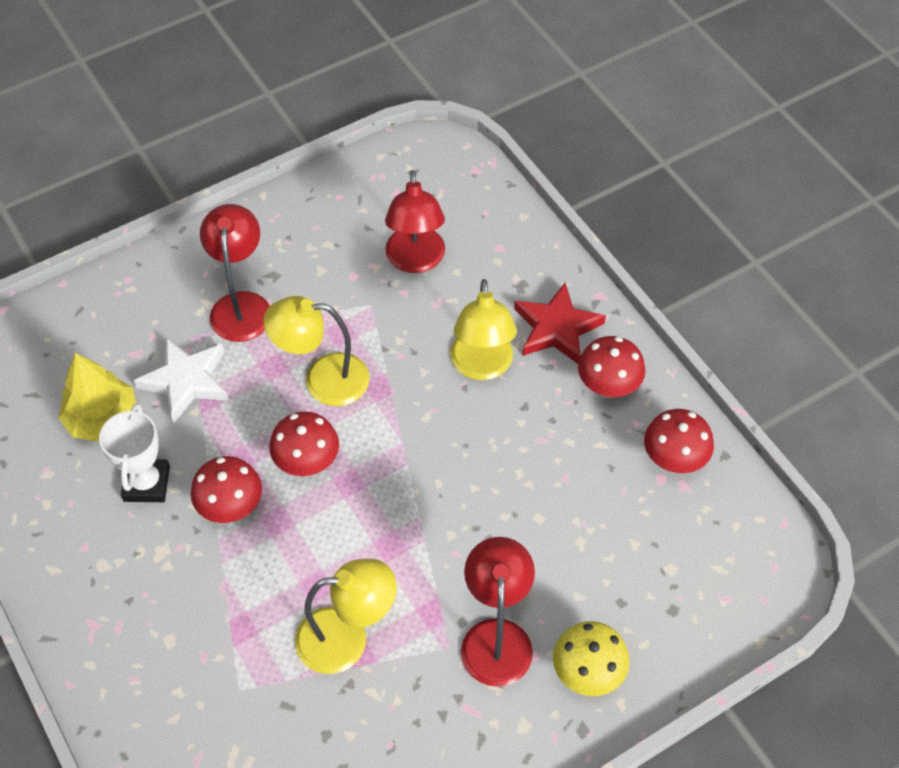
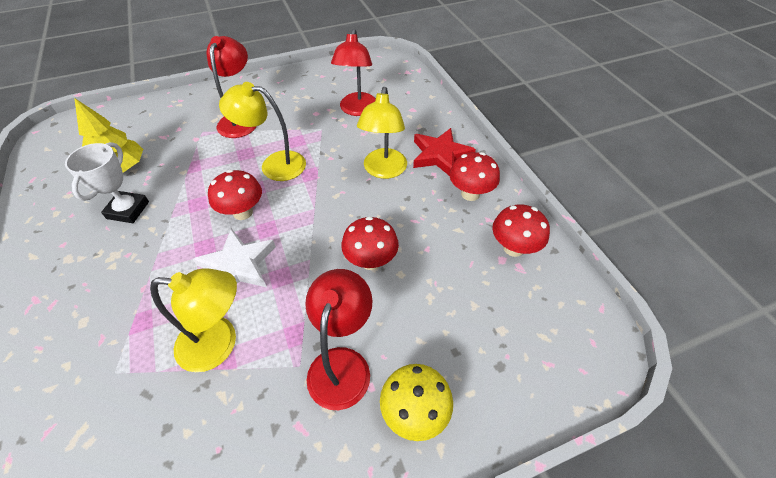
camera: 10 degrees right, 5 degrees down
(186, 381) = (186, 155): white star -> white star (238, 266)
(231, 508) = (177, 233): red mushroom -> red mushroom (370, 261)

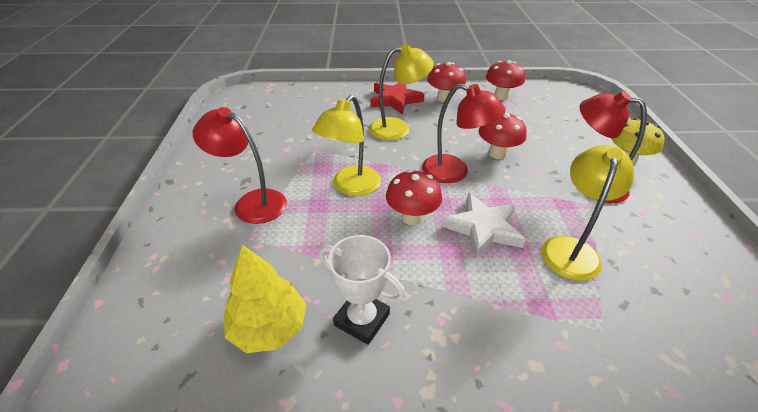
camera: 70 degrees left, 10 degrees down
(357, 110) = (303, 125): red lamp -> red lamp (454, 172)
(383, 170) = (398, 128): yellow lamp -> yellow lamp turned 45 degrees counterclockwise

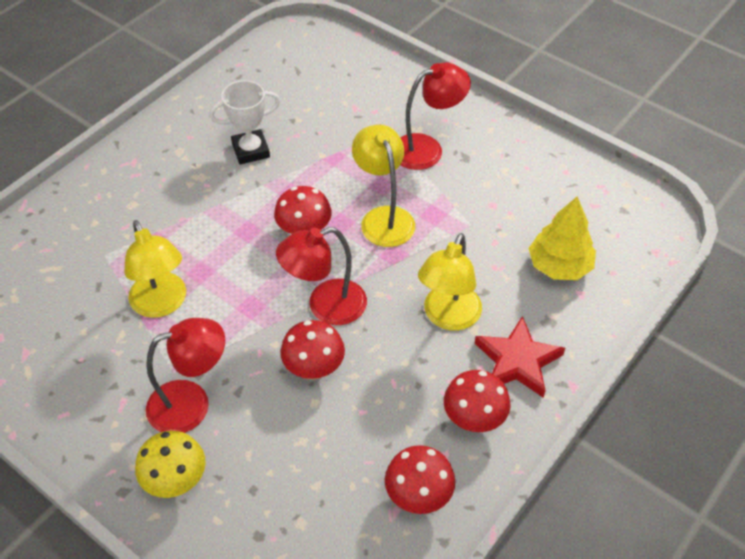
camera: 130 degrees right, 10 degrees up
(269, 327) = (293, 110): yellow tree -> yellow tree (559, 266)
(483, 228) = (242, 268): white star -> none

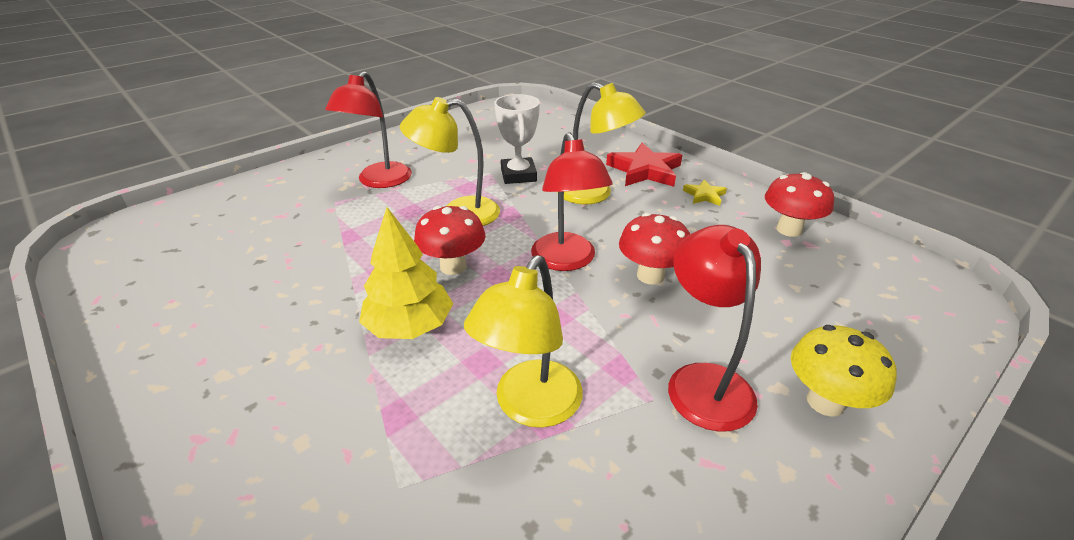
camera: 80 degrees left, 15 degrees down
(162, 304) = (530, 407): yellow lamp -> yellow lamp turned 135 degrees clockwise
(251, 150) = (284, 299): white trophy -> white trophy (518, 175)
(427, 149) = (379, 181): red lamp -> red lamp turned 150 degrees counterclockwise
(474, 419) = (704, 195): red mushroom -> yellow star
(559, 266) = (551, 143): yellow tree -> yellow tree (410, 326)

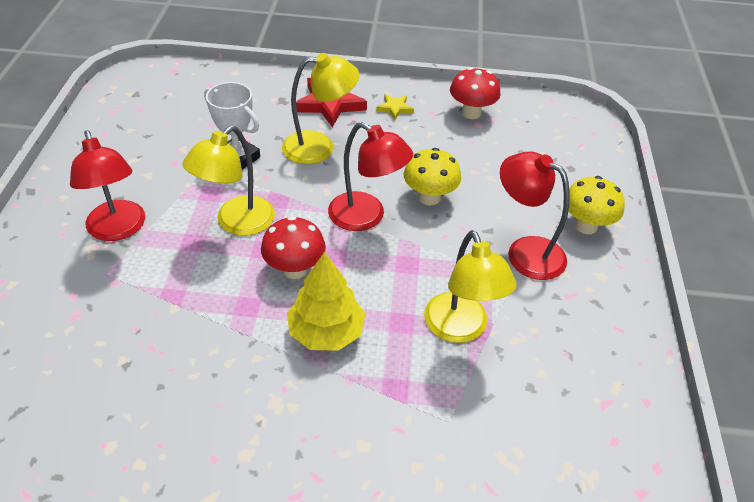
camera: 45 degrees left, 10 degrees up
(650, 276) = (429, 197): red mushroom -> yellow mushroom

